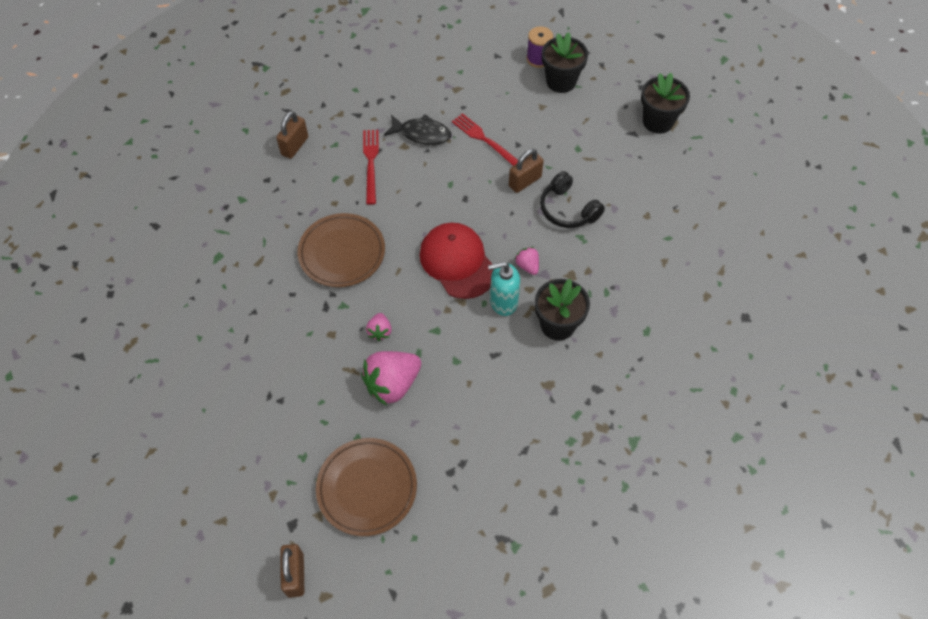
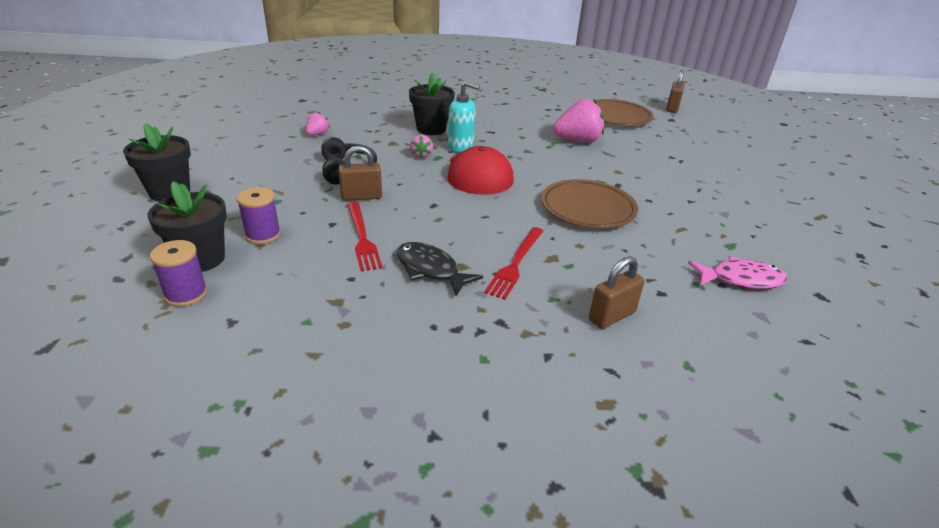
camera: 155 degrees left, 25 degrees down
(211, 217) = (741, 279): none -> pink fish
(380, 331) = (574, 162): pink strawberry -> pink strawberry (317, 134)
(549, 114) = (263, 235): none -> purple spool

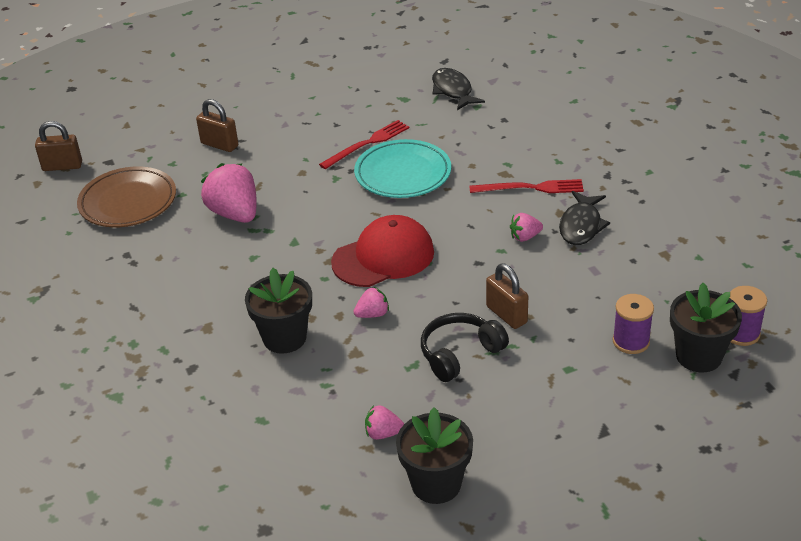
camera: 110 degrees left, 5 degrees up
(170, 192) = (632, 463): black flower pot -> black flower pot (436, 484)
(362, 238) = (575, 280): red fork -> red fork (367, 144)
(444, 235) = (525, 237): none -> pink strawberry
(461, 147) = (323, 293): turquoise soap dispenser -> none
(587, 209) = (403, 174): brown plate -> turquoise plate
(612, 316) = (553, 134): brown padlock -> brown padlock (219, 145)
(741, 279) = (453, 91): pink fish -> black fish

